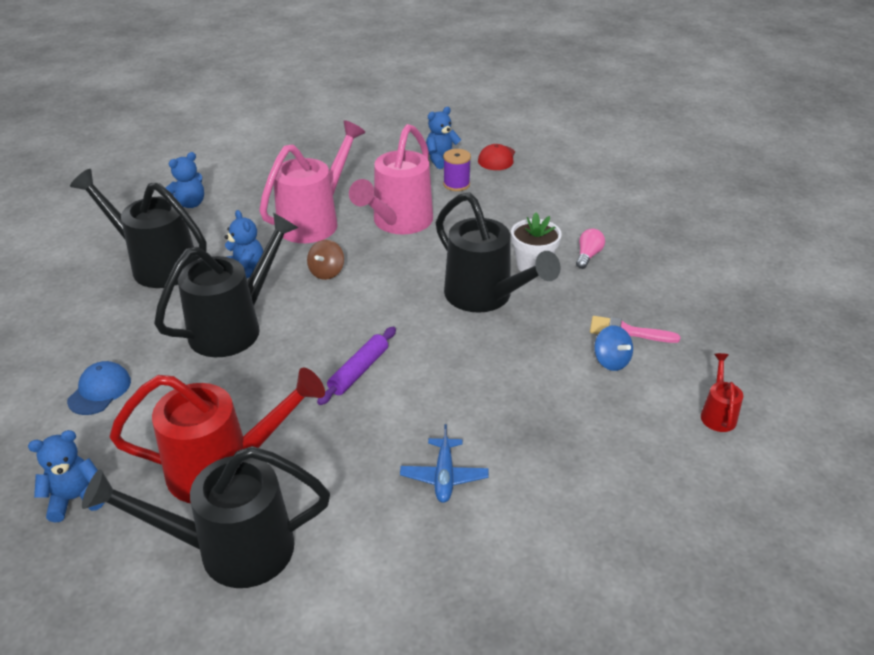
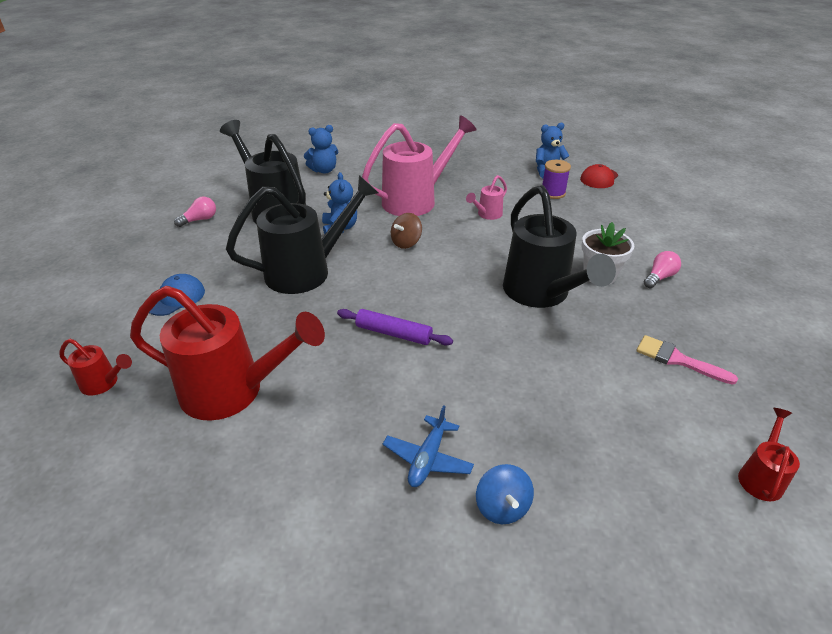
camera: 20 degrees right, 0 degrees up
(71, 295) = (200, 220): none -> pink light bulb
(75, 498) = (103, 383): blue teddy bear -> red watering can
(232, 549) = (197, 471): black watering can -> none
(359, 371) = (393, 333): purple rolling pin -> purple rolling pin turned 60 degrees clockwise
(398, 223) = (487, 214): pink watering can -> pink watering can, size x0.45
(611, 361) = (650, 386): blue spinning top -> blue spinning top (502, 507)

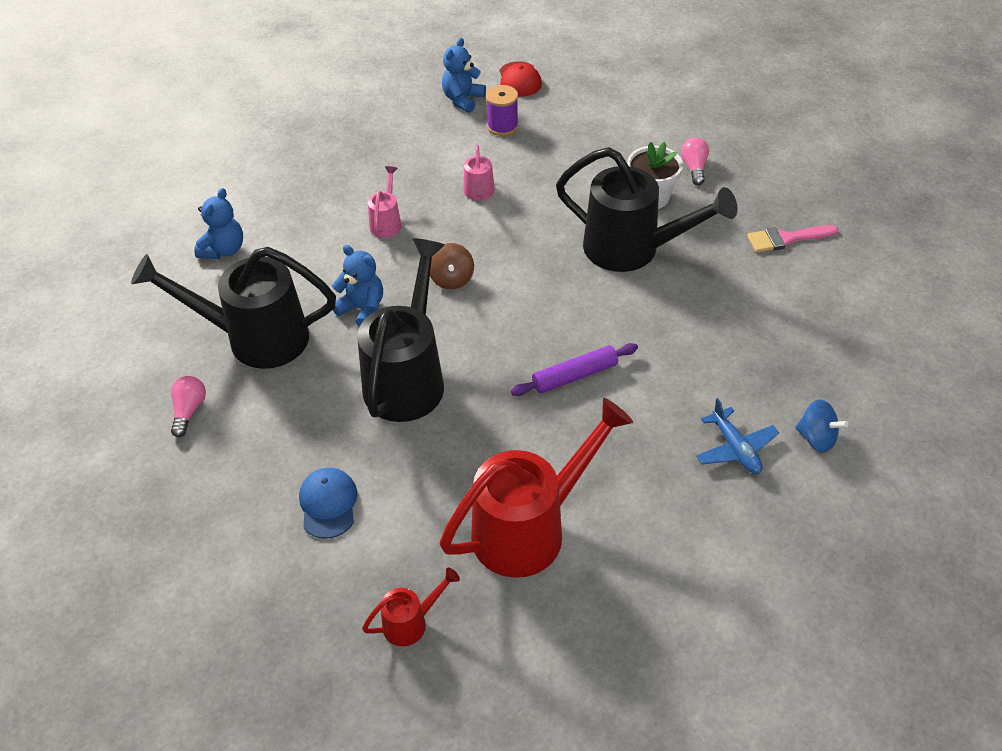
camera: 45 degrees left, 10 degrees up
(415, 200) = (386, 222): pink watering can -> pink watering can, size x0.45
(761, 477) = (916, 293): red watering can -> none

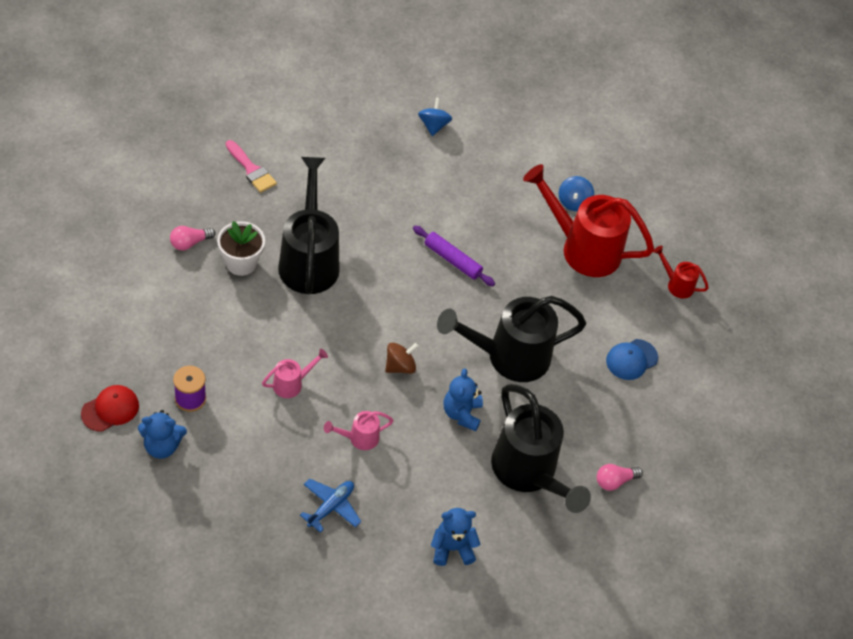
camera: 125 degrees left, 5 degrees up
(616, 554) = (573, 202): none -> blue spinning top
(735, 448) = (464, 163): blue plane -> blue plane (331, 507)

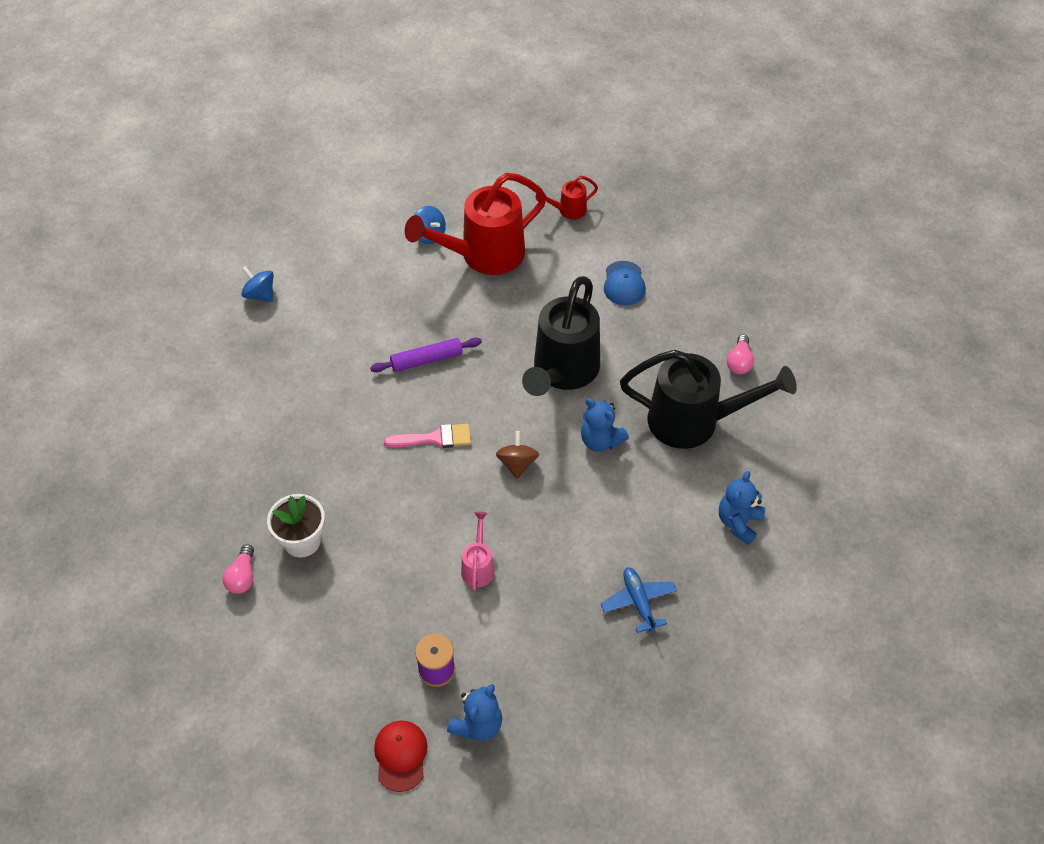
camera: 50 degrees left, 0 degrees up
(251, 170) = (192, 474): pink brush -> pink brush (435, 438)
(309, 260) = (342, 479): black watering can -> none
(359, 438) = (576, 539): pink watering can -> none

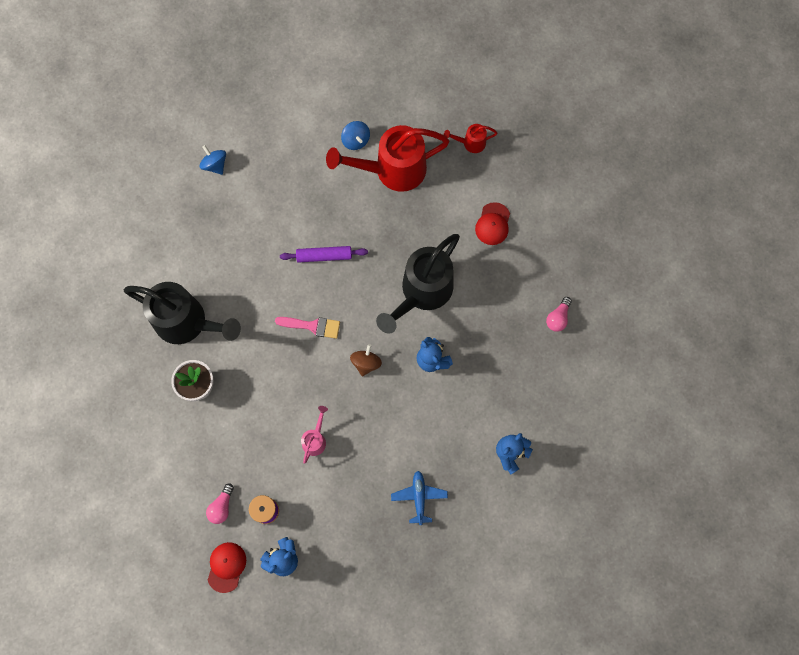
camera: 15 degrees right, 20 degrees up
(242, 577) = (152, 404): pink light bulb -> pink light bulb (222, 506)
(624, 283) = (493, 224): blue cap -> red cap
(693, 421) = (506, 361): black watering can -> black watering can (187, 322)

